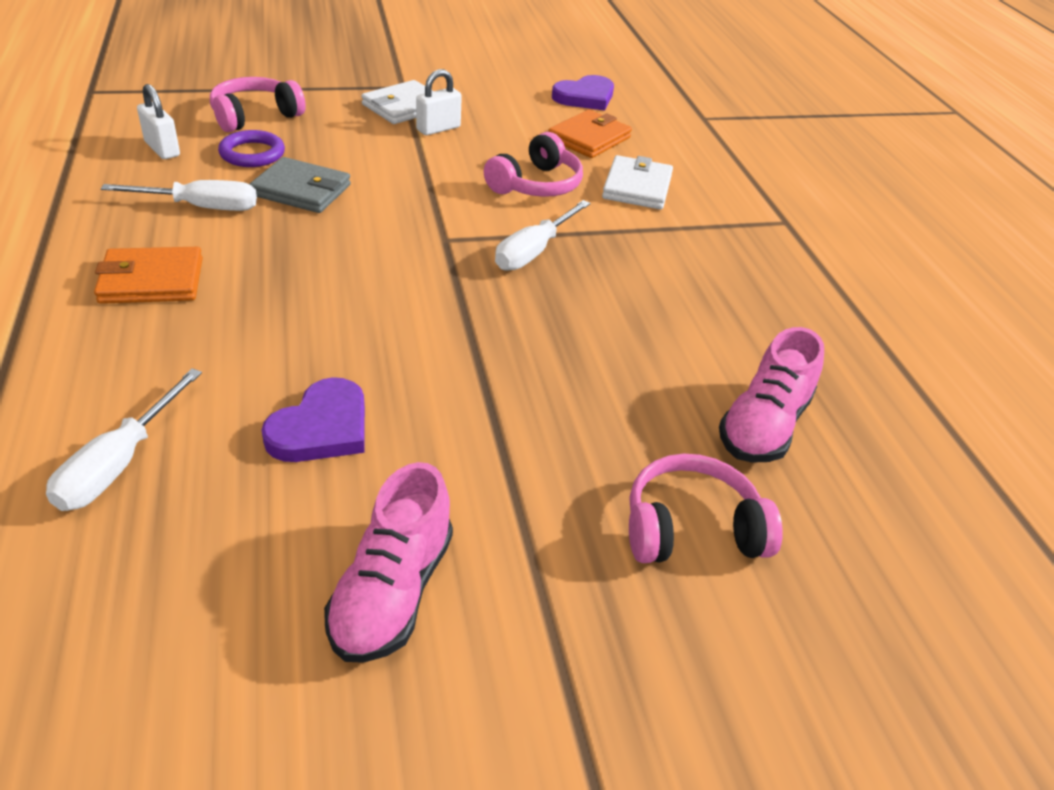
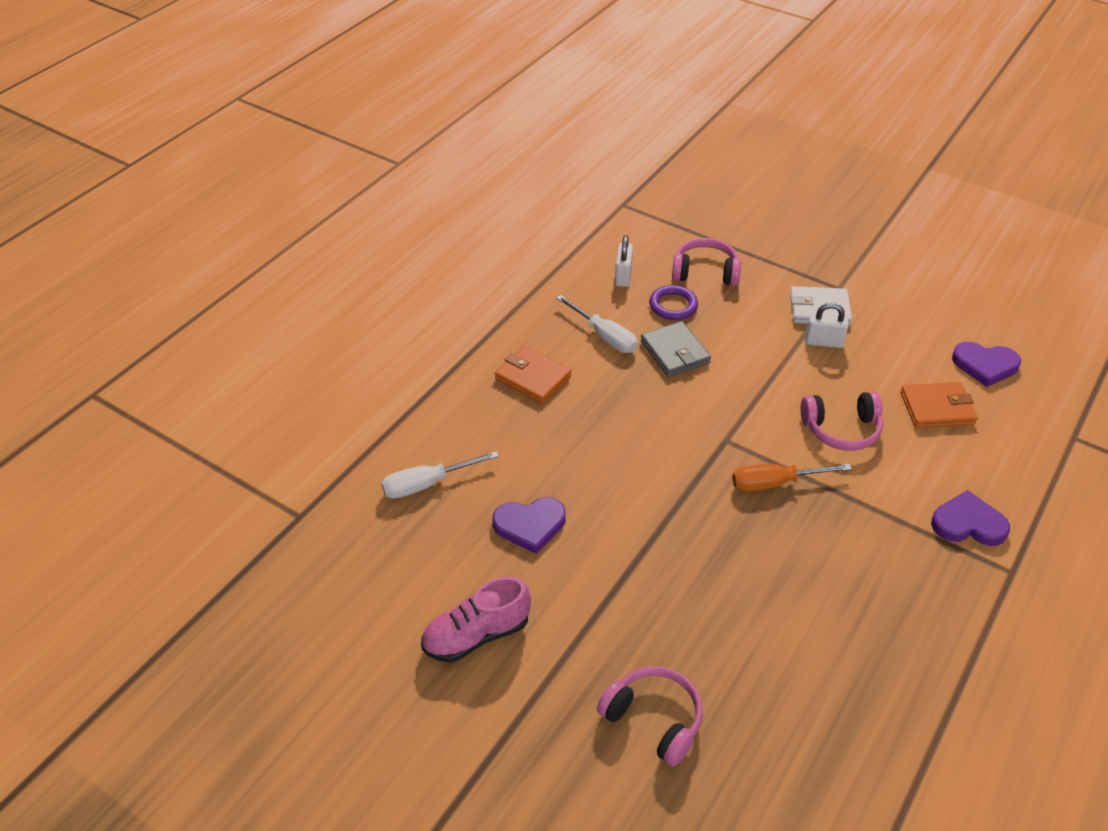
camera: 50 degrees right, 5 degrees up
(534, 251) = (775, 483): white screwdriver -> orange screwdriver
(637, 187) = (921, 473): white wallet -> none
(715, 205) = (968, 523): none -> purple heart
(763, 426) = (776, 699): pink shoe -> none

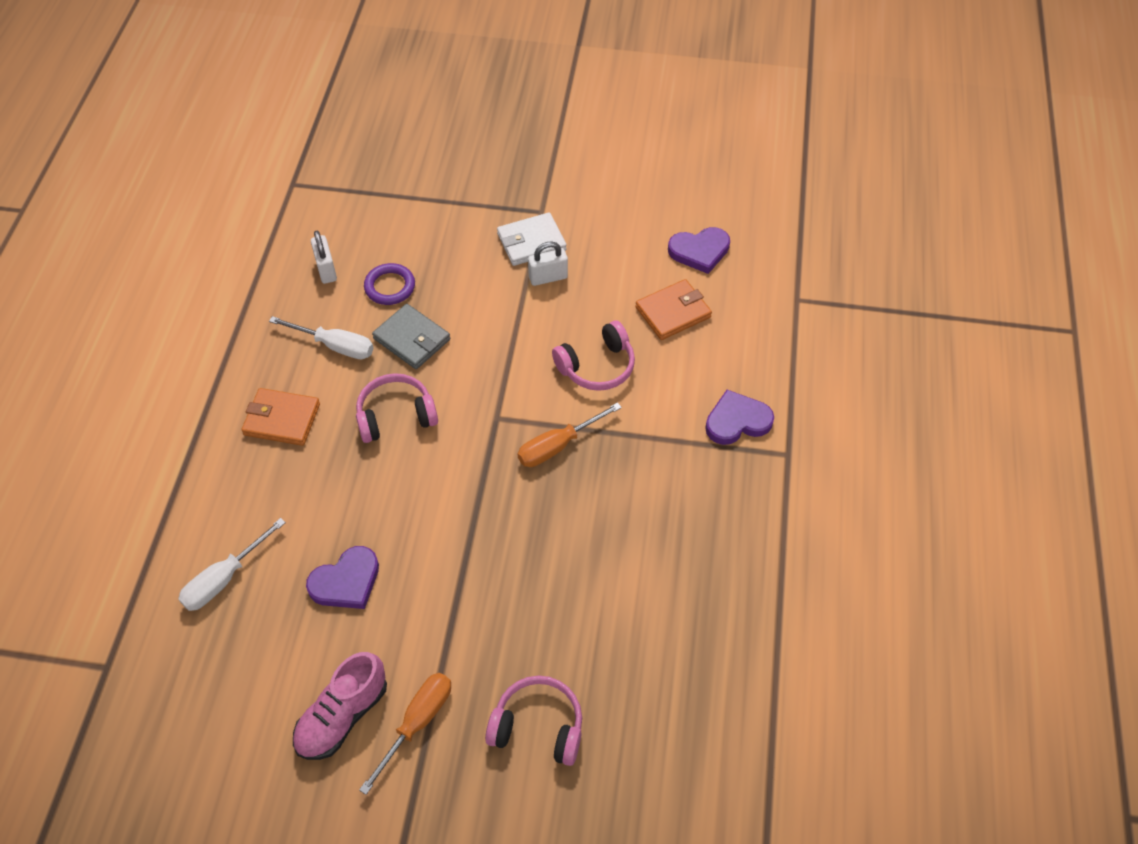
camera: 25 degrees left, 10 degrees up
(540, 669) = (417, 723): none -> orange screwdriver
(705, 272) = (407, 237): pink headphones -> pink headphones (396, 416)

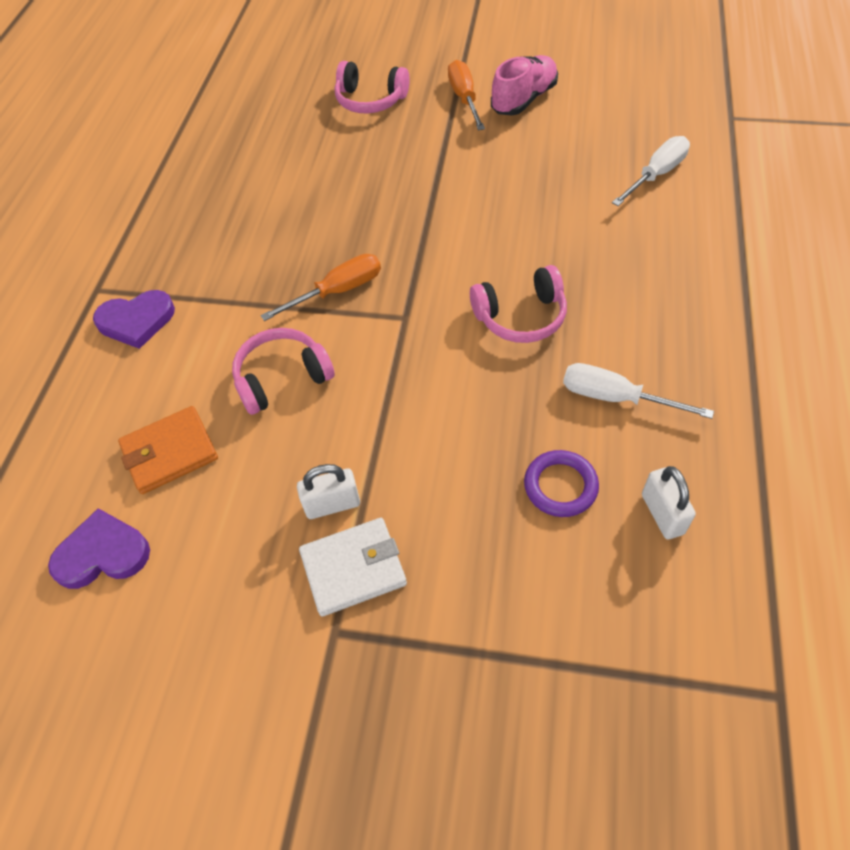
camera: 175 degrees left, 0 degrees up
(282, 419) = (652, 310): orange wallet -> none
(346, 581) = (541, 176): purple heart -> none
(412, 339) = (516, 408): grey wallet -> none
(417, 723) = (464, 98): orange screwdriver -> orange screwdriver turned 135 degrees clockwise

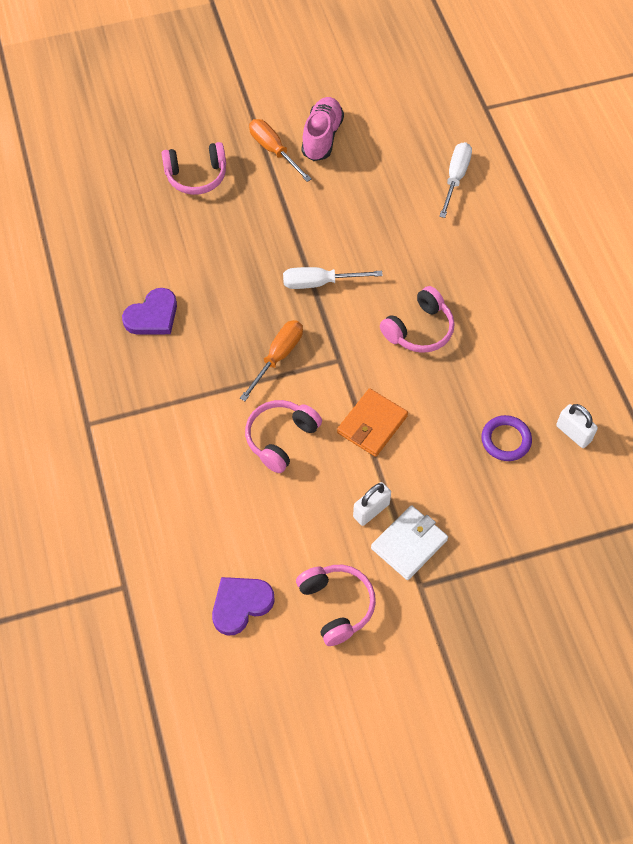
camera: 30 degrees left, 5 degrees up
(136, 321) = (140, 437): purple heart -> purple heart (152, 316)
(170, 452) = (237, 521): orange wallet -> orange wallet (372, 424)
(212, 608) = (336, 605): none -> pink headphones
(615, 398) = (510, 367): white screwdriver -> white screwdriver (319, 283)

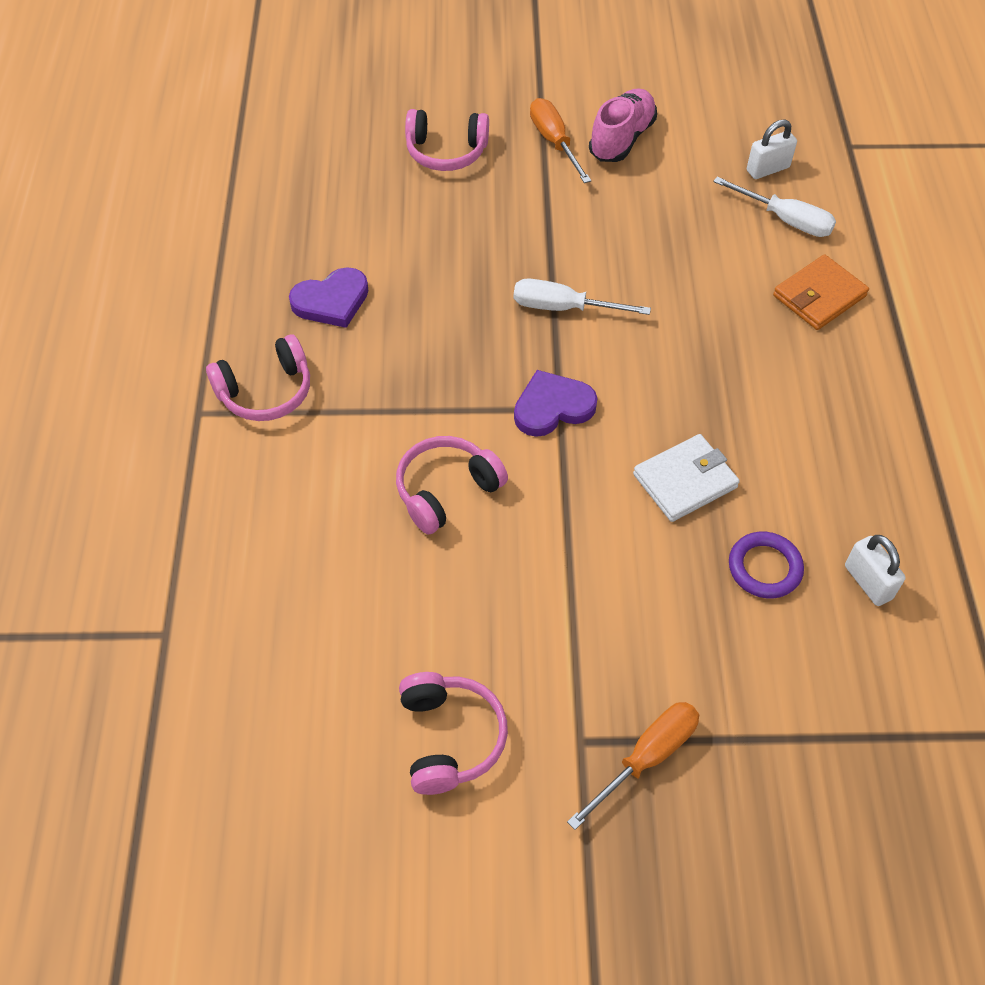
camera: 15 degrees right, 5 degrees down
(240, 604) = (314, 700): purple heart -> purple heart (552, 407)
(278, 357) = (477, 386): orange screwdriver -> orange screwdriver (646, 758)
(371, 510) = (541, 617): white padlock -> white padlock (767, 169)
(372, 424) = (578, 502): orange wallet -> orange wallet (819, 296)
(409, 544) = (582, 678): white wallet -> white wallet (685, 481)
(419, 330) = (681, 395): pink headphones -> pink headphones (266, 392)
(455, 178) = (785, 220): white screwdriver -> white screwdriver turned 90 degrees clockwise

